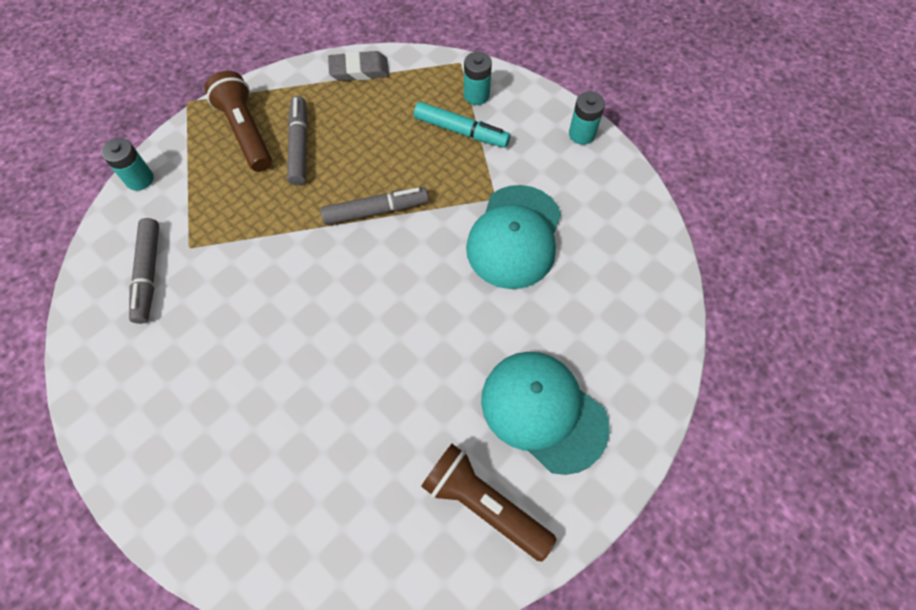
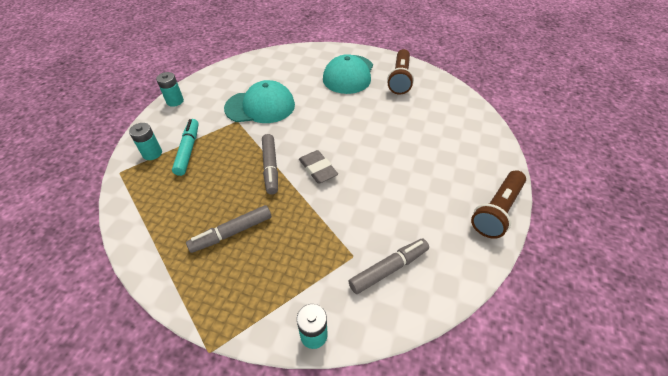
camera: 115 degrees left, 15 degrees down
(246, 132) = (230, 277): brown flashlight -> brown flashlight (497, 210)
(359, 70) = (138, 229): grey eraser -> grey eraser (318, 169)
(375, 211) = (270, 167): grey marker -> grey marker turned 150 degrees counterclockwise

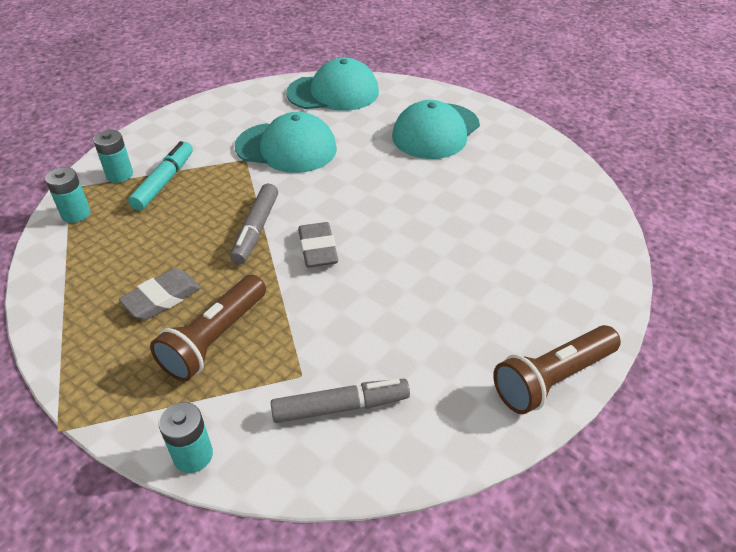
camera: 20 degrees right, 5 degrees down
(175, 101) = (181, 116): turquoise battery -> turquoise battery (76, 214)
(232, 233) = (162, 298): grey marker -> grey eraser
(271, 63) = (333, 92): none -> turquoise cap
(400, 79) = (511, 154): brown flashlight -> brown flashlight (215, 339)

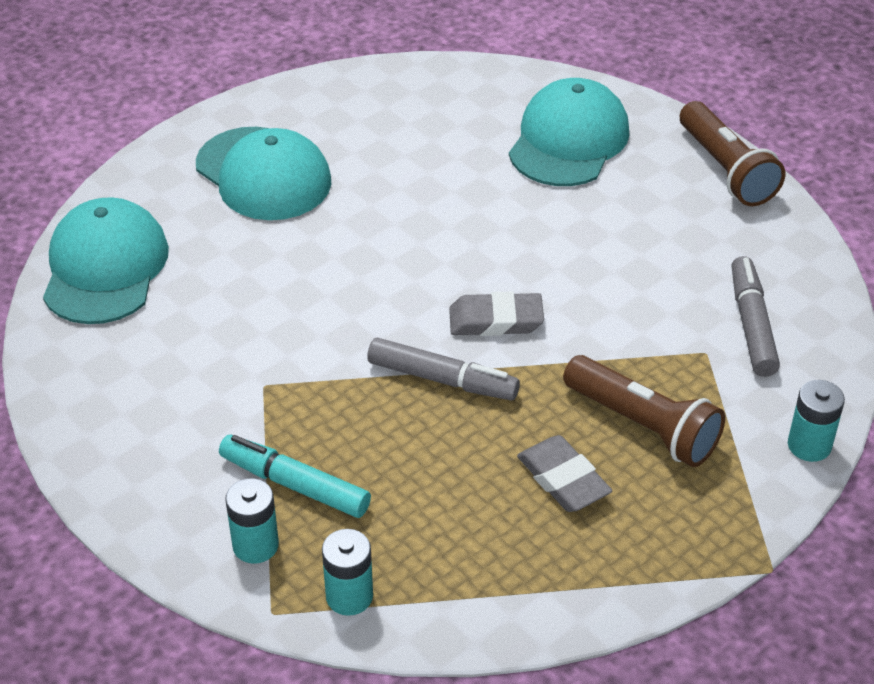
camera: 80 degrees left, 0 degrees up
(286, 147) = (248, 335): turquoise cap -> turquoise cap (568, 140)

